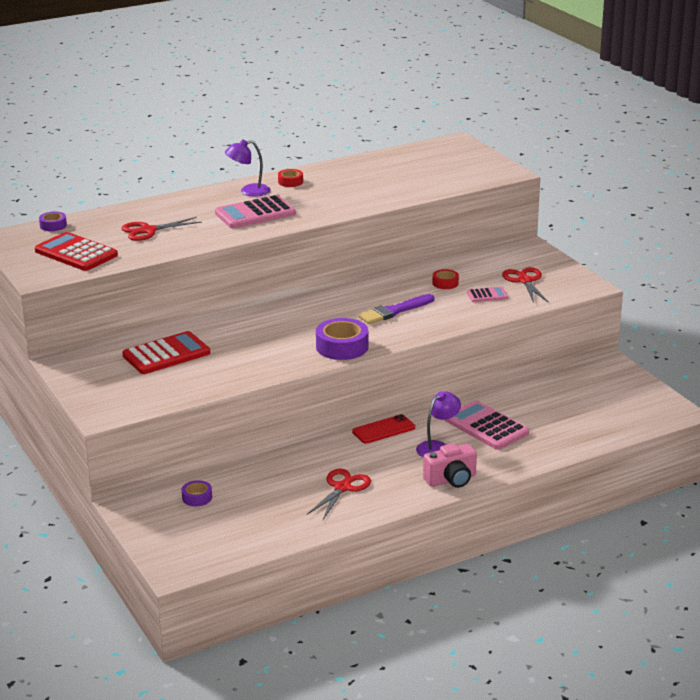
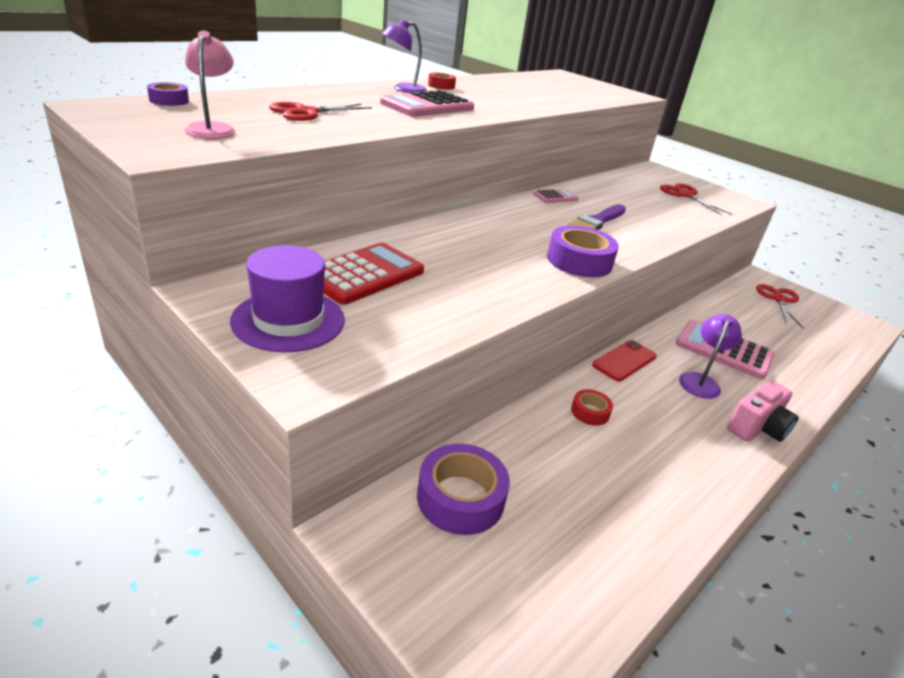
camera: 20 degrees left, 5 degrees up
(76, 253) = (212, 128): red calculator -> pink lamp
(105, 382) = (288, 320): none -> purple hat
(197, 497) = (460, 498): purple tape -> purple tape, size x1.87
(342, 487) = (645, 455): red scissors -> red scissors (779, 300)
(445, 283) = (617, 196): red tape -> red tape (590, 412)
(487, 295) = (668, 207): pink calculator -> pink calculator (555, 197)

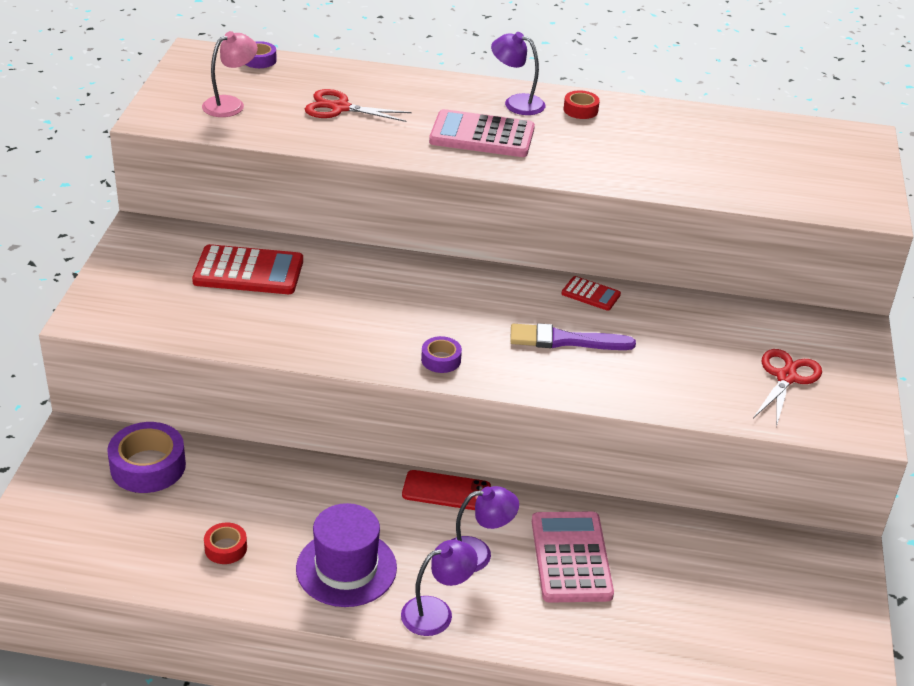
camera: 55 degrees right, 5 degrees up
(288, 320) = (145, 276): purple hat -> purple hat (346, 568)
(555, 197) = (591, 294): pink calculator -> red calculator
(579, 261) = (441, 360): purple tape -> purple tape, size x0.53
(590, 412) = (329, 495): red tape -> red tape (226, 548)
(757, 428) = (436, 612): pink camera -> purple lamp
(779, 300) = (793, 583): red scissors -> none

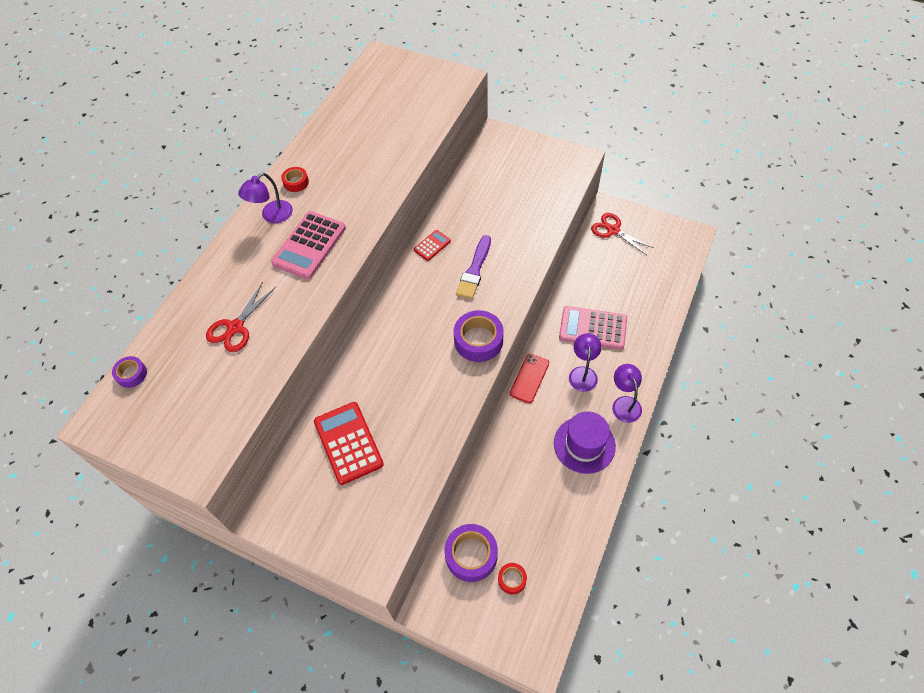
camera: 70 degrees left, 20 degrees up
(226, 548) = (557, 512): red tape -> red tape (512, 579)
(230, 104) = (198, 405): pink lamp -> none
(248, 271) = (348, 443): red calculator -> red calculator turned 45 degrees counterclockwise
(441, 360) = (478, 340): purple tape -> purple tape, size x1.87
(786, 377) = (531, 177): red scissors -> red scissors (613, 230)

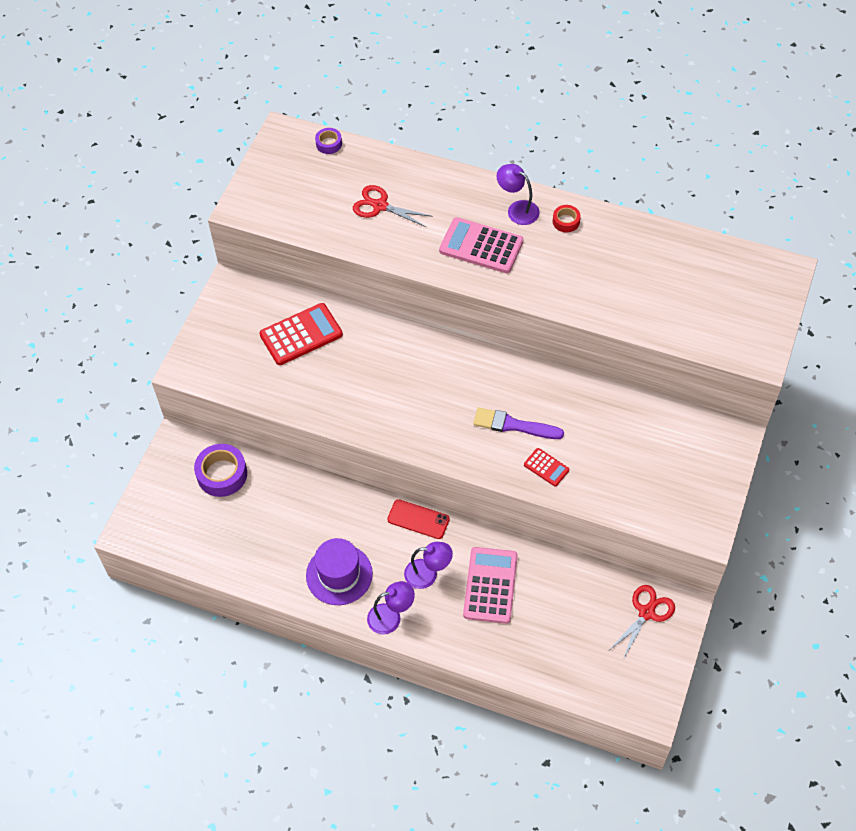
camera: 85 degrees right, 0 degrees up
(432, 245) = (545, 381): red calculator -> red calculator (546, 467)
(478, 340) = (420, 434): purple tape -> none
(512, 579) = (198, 510): red tape -> none

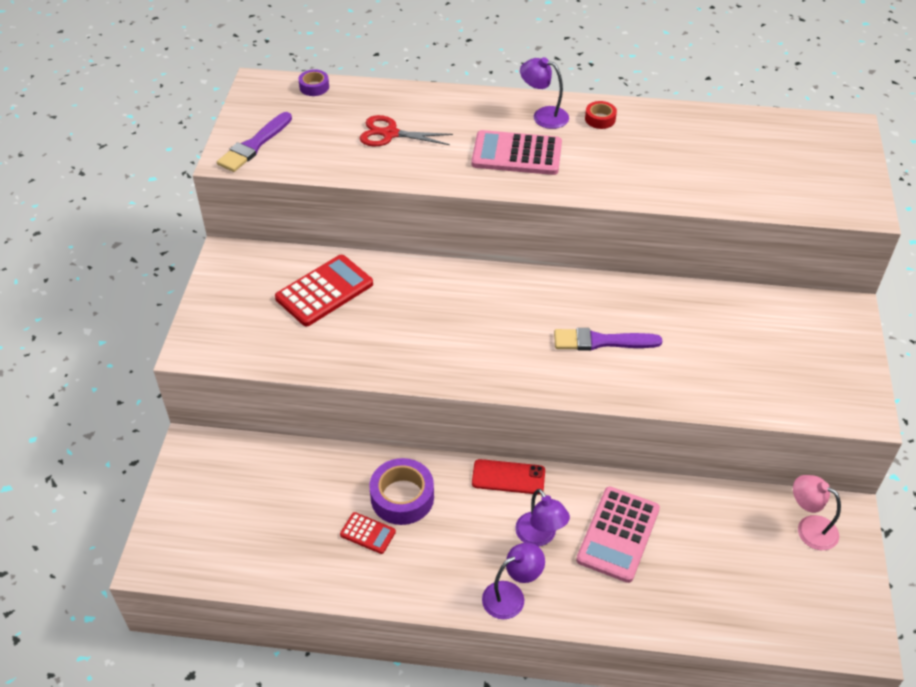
camera: 15 degrees left, 10 degrees down
(222, 474) = (257, 471): purple tape -> purple tape (402, 497)
(264, 198) = (254, 145): none -> purple brush
(339, 574) = (432, 559): purple hat -> none
(428, 574) = (540, 536): purple lamp -> purple lamp turned 75 degrees clockwise
(490, 585) = (618, 534): pink calculator -> pink calculator turned 150 degrees counterclockwise
(546, 467) = (655, 378): red calculator -> red calculator (367, 533)
(646, 612) = (809, 528): red scissors -> pink lamp

